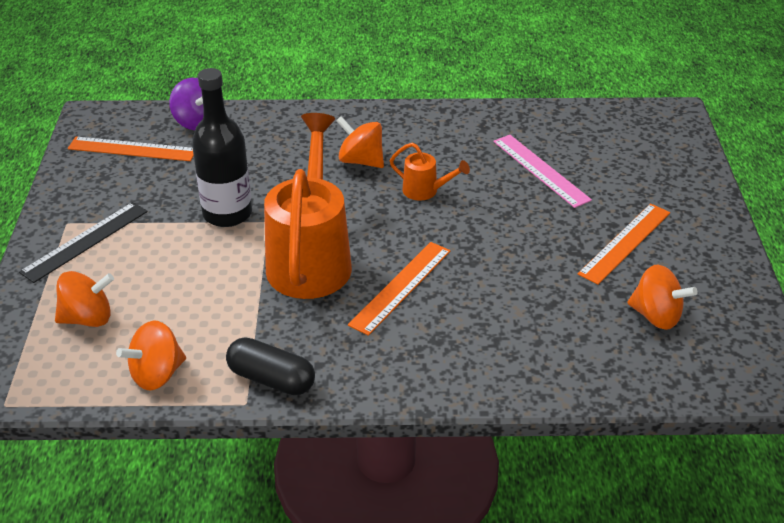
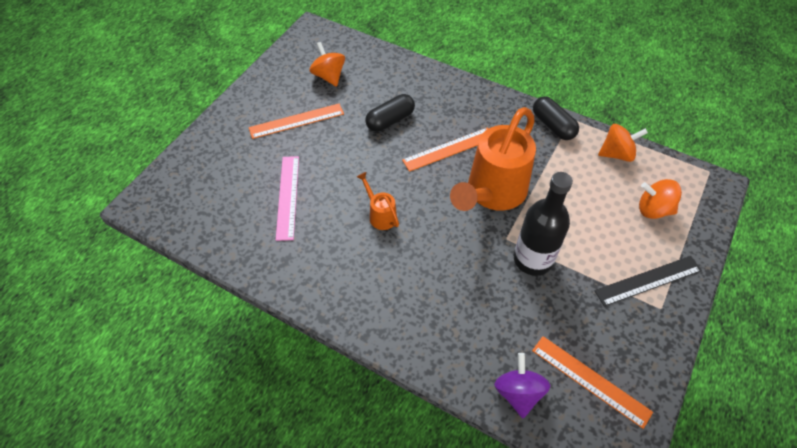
camera: 150 degrees left, 15 degrees up
(361, 161) = (405, 268): orange spinning top -> none
(509, 291) = (390, 120): none -> black capsule

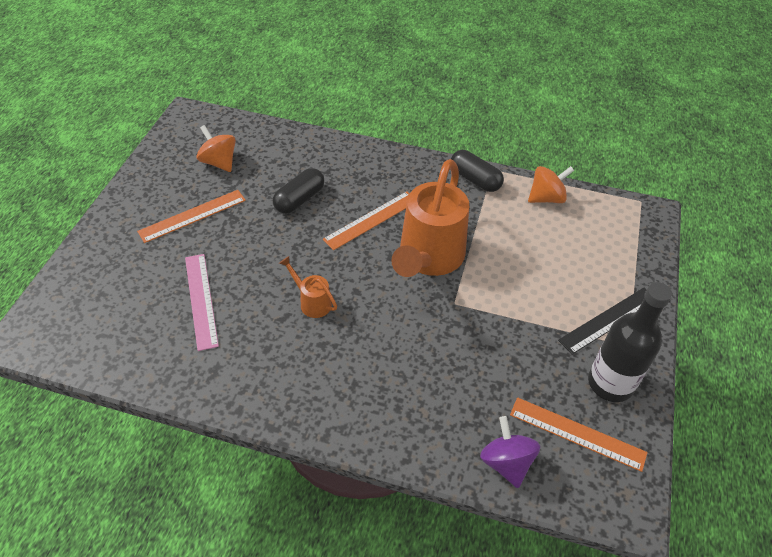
camera: 15 degrees left, 5 degrees down
(533, 259) = (487, 320): black bottle -> black bottle (610, 383)
(653, 209) = (596, 248): orange spinning top -> none

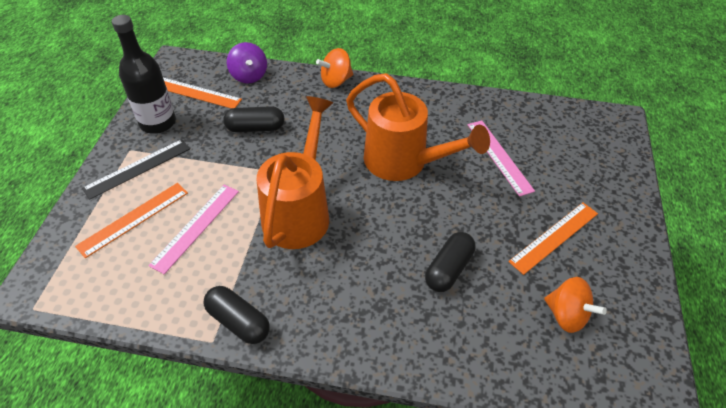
camera: 175 degrees right, 0 degrees up
(312, 302) = (403, 162): orange watering can -> orange watering can, size x2.27
(371, 220) = (362, 250): orange ruler -> orange ruler (134, 219)
(484, 364) = (255, 128): none -> black capsule
(527, 252) = (196, 227): none -> pink ruler
(546, 198) = (153, 300): orange spinning top -> orange spinning top (336, 81)

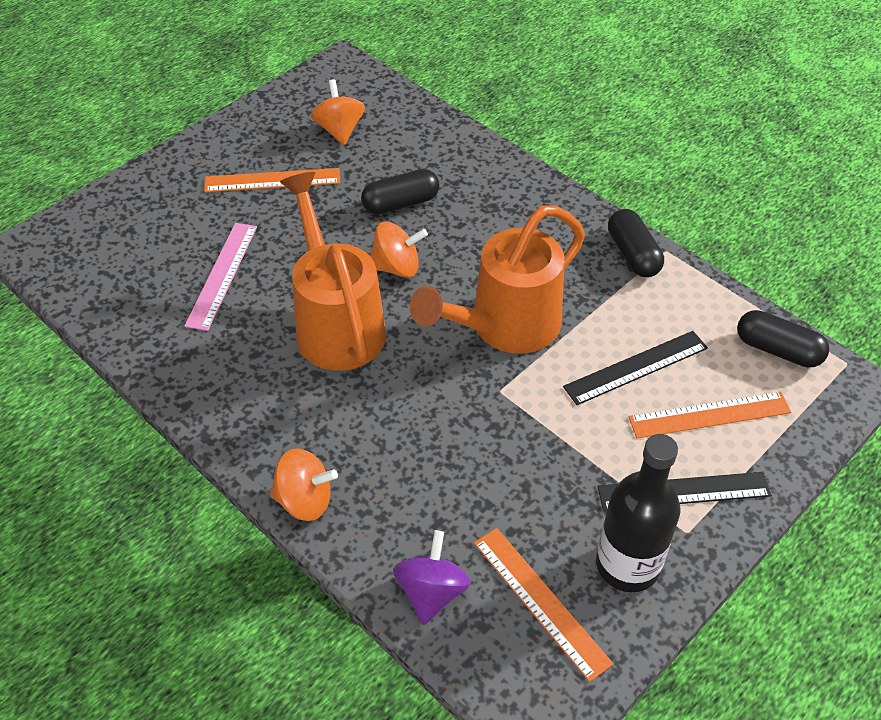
camera: 145 degrees left, 0 degrees up
(196, 227) = (636, 367): pink ruler -> black ruler
(255, 128) = (485, 474): black capsule -> black capsule (778, 350)
(403, 216) = (397, 267): none -> orange spinning top

